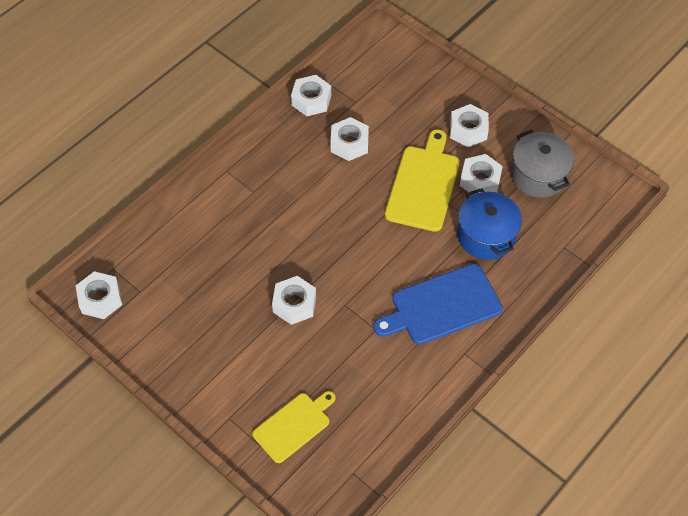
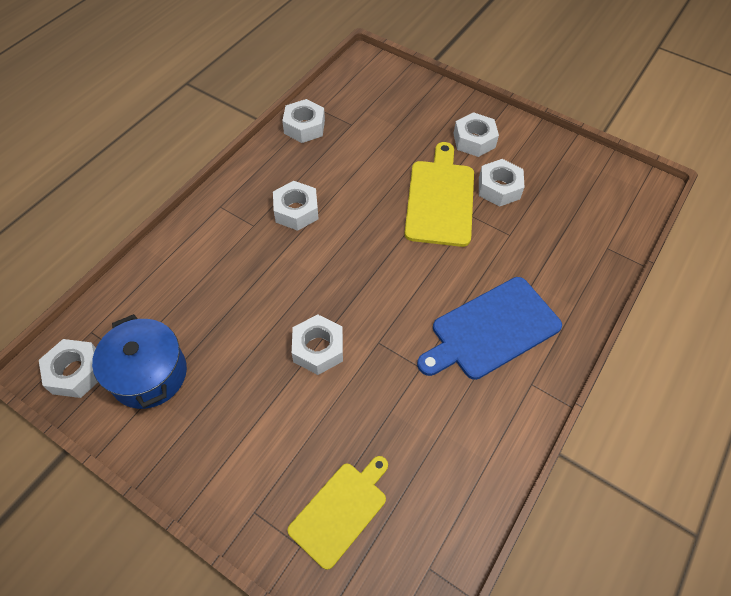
camera: 10 degrees left, 0 degrees up
(349, 143) = (352, 165): white nut -> white nut (296, 211)
(486, 236) = (521, 245): blue pot -> blue pot (149, 374)
(538, 175) = (558, 177): grey pot -> none

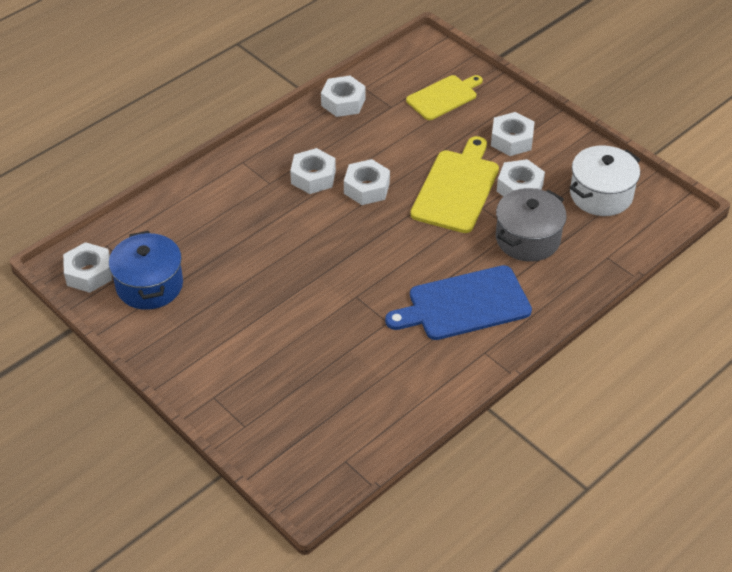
camera: 15 degrees right, 10 degrees down
(318, 349) = (300, 292): white nut -> white nut (366, 188)
(340, 510) = (284, 409): yellow cutting board -> yellow cutting board (444, 97)
(526, 242) = (527, 239): none -> grey pot
(575, 183) = (601, 195): none -> white pot

